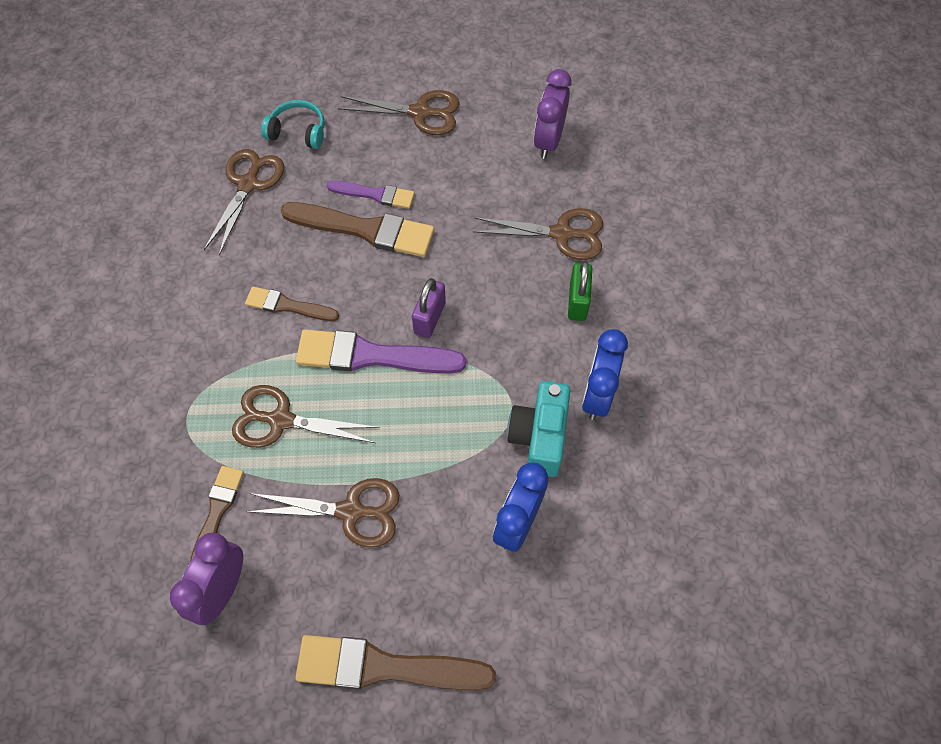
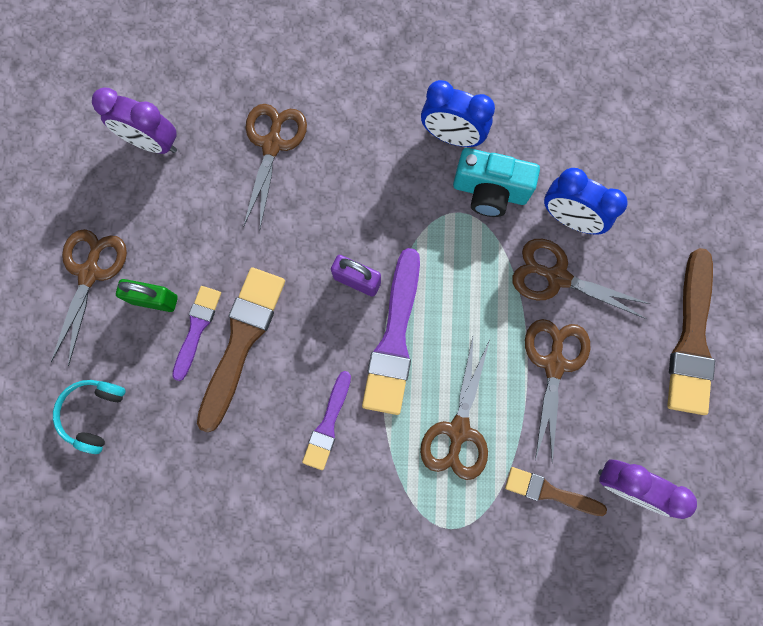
camera: 85 degrees left, 15 degrees up
(248, 184) = (162, 471): brown scissors -> brown scissors (557, 277)
(288, 306) = (328, 424): brown brush -> purple brush
(577, 301) = (352, 140): green padlock -> green padlock (154, 299)

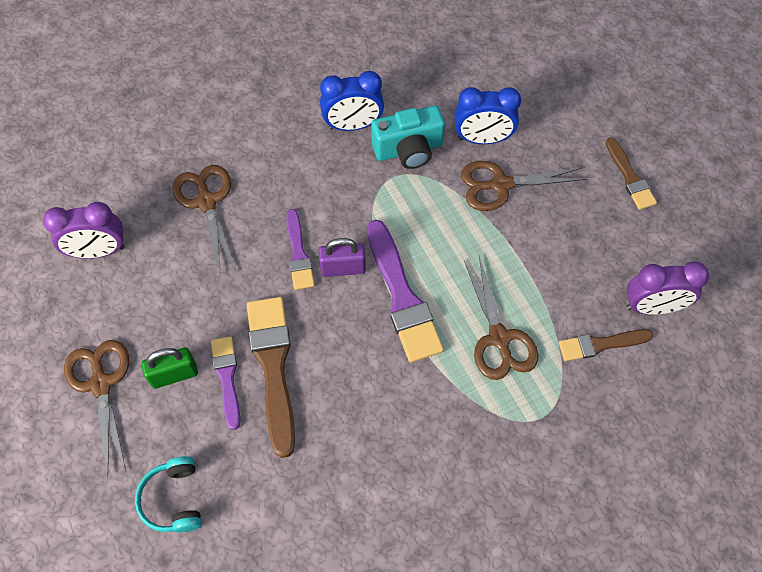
camera: 30 degrees left, 15 degrees down
(328, 424) = (389, 392): purple brush -> purple brush (298, 254)
(554, 364) = (540, 248): brown scissors -> none
(691, 339) = (630, 177): brown brush -> brown brush, size x0.58

